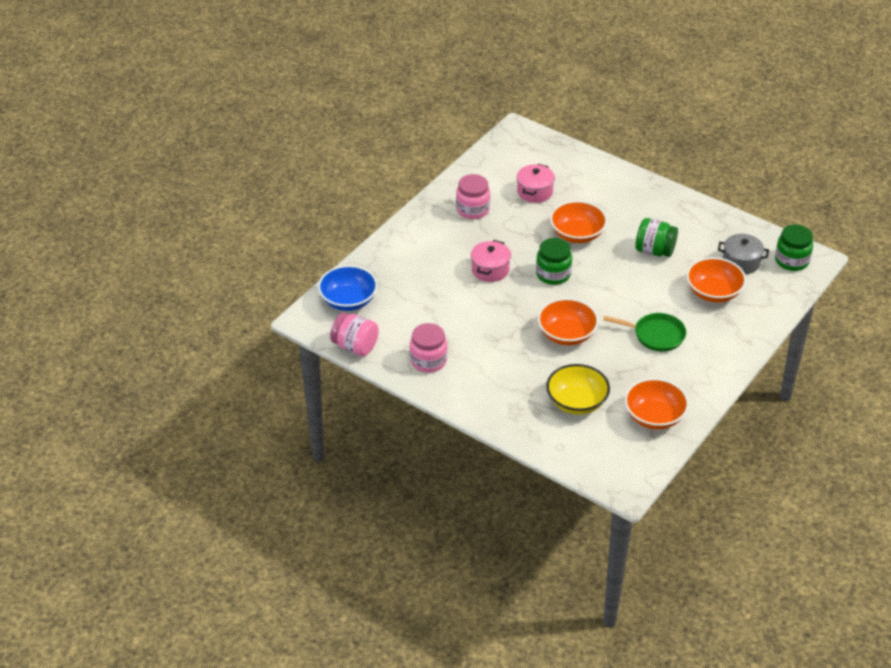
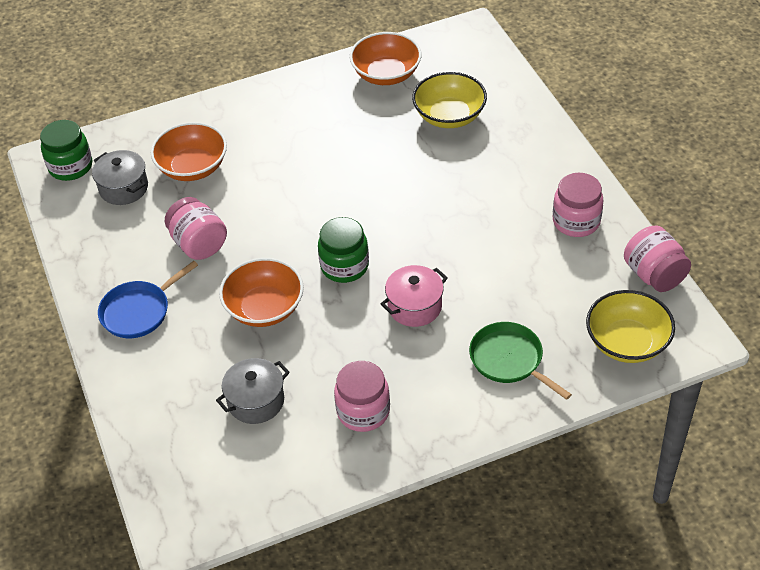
camera: 145 degrees left, 5 degrees up
(348, 300) = (627, 342): blue bowl -> yellow bowl
(535, 192) = (256, 401): pink pot -> grey pot
(567, 334) = (396, 188): orange bowl -> none
(646, 204) = (138, 311): none -> blue pan
(654, 251) = (199, 244): green jar -> pink jar
(656, 335) = (302, 148): green pan -> green pan (509, 360)

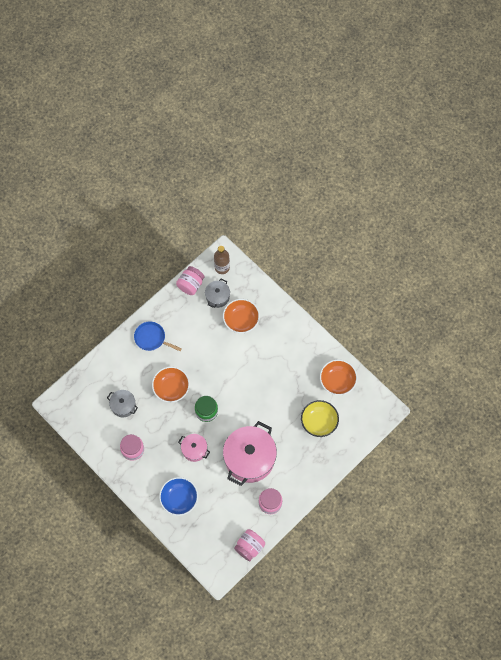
camera: 65 degrees right, 20 degrees up
(70, 166) = (222, 267): green jar -> brown bottle
(199, 244) = (197, 345): pink jar -> pink jar (190, 285)
(474, 227) = (249, 458): none -> pink pot
(509, 360) = (179, 499): green pan -> blue bowl
(627, 342) = (206, 545): yellow bowl -> none

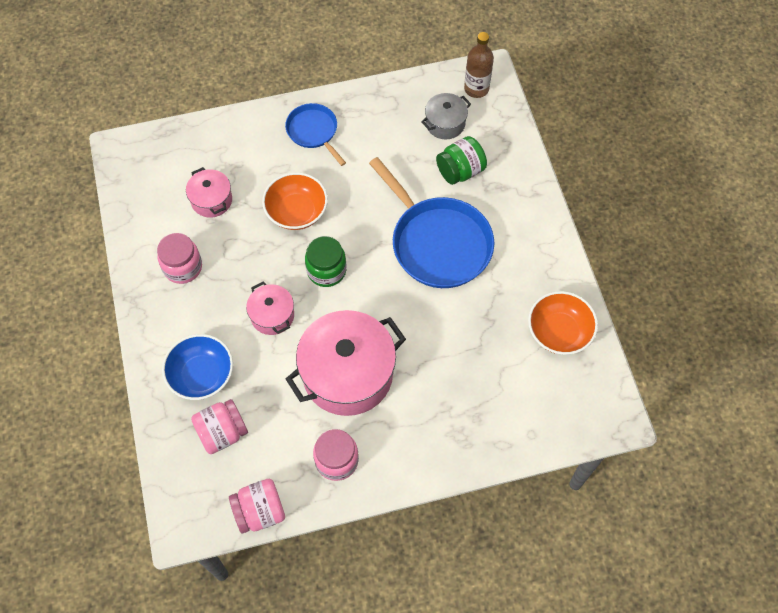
camera: 30 degrees right, 5 degrees down
(123, 406) = (211, 200): grey pot -> pink pot
(190, 285) = (416, 89): pink jar -> pink jar (222, 433)
(241, 320) = (460, 171): orange bowl -> green jar
(253, 366) = (438, 243): none -> blue pan
(319, 422) = (492, 378): yellow bowl -> none

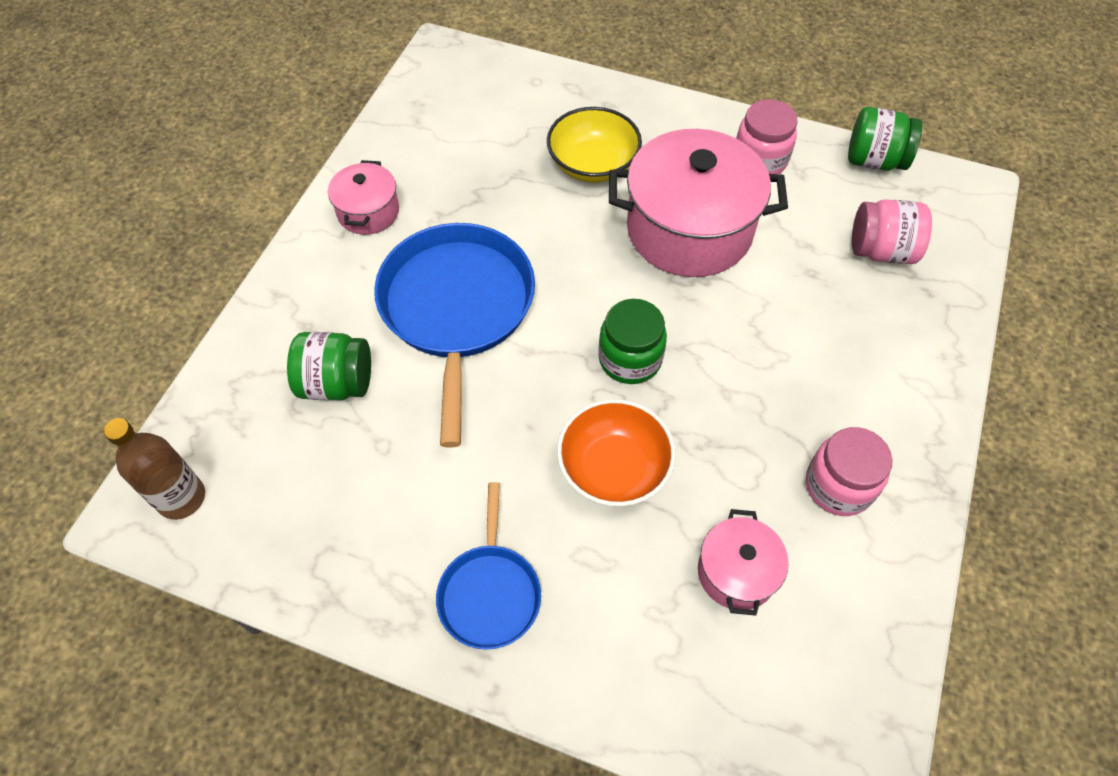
camera: 145 degrees left, 5 degrees down
(201, 375) = (878, 325): blue bowl -> none
(260, 511) = (874, 160): pink jar -> green jar
(272, 315) = (742, 344): pink pot -> pink pot (368, 212)
(439, 386) = (593, 164): none -> yellow bowl
(445, 123) = (284, 469): grey pot -> none
(559, 332) = (416, 143): orange bowl -> none

